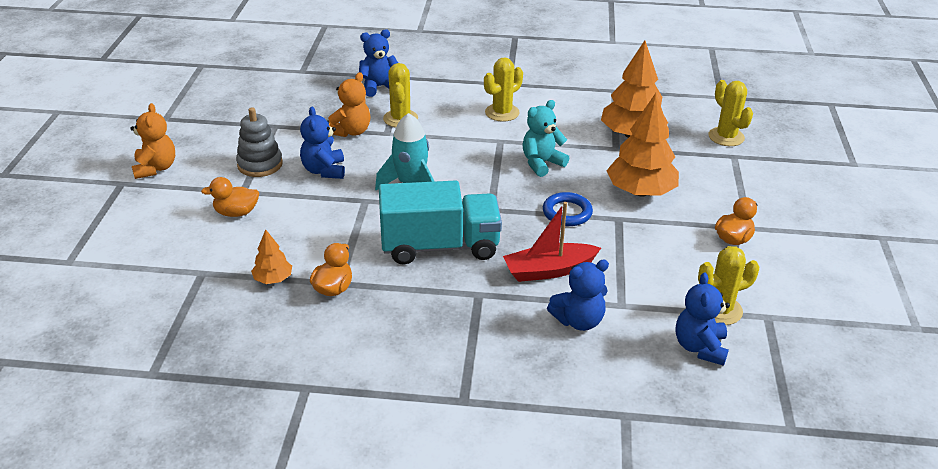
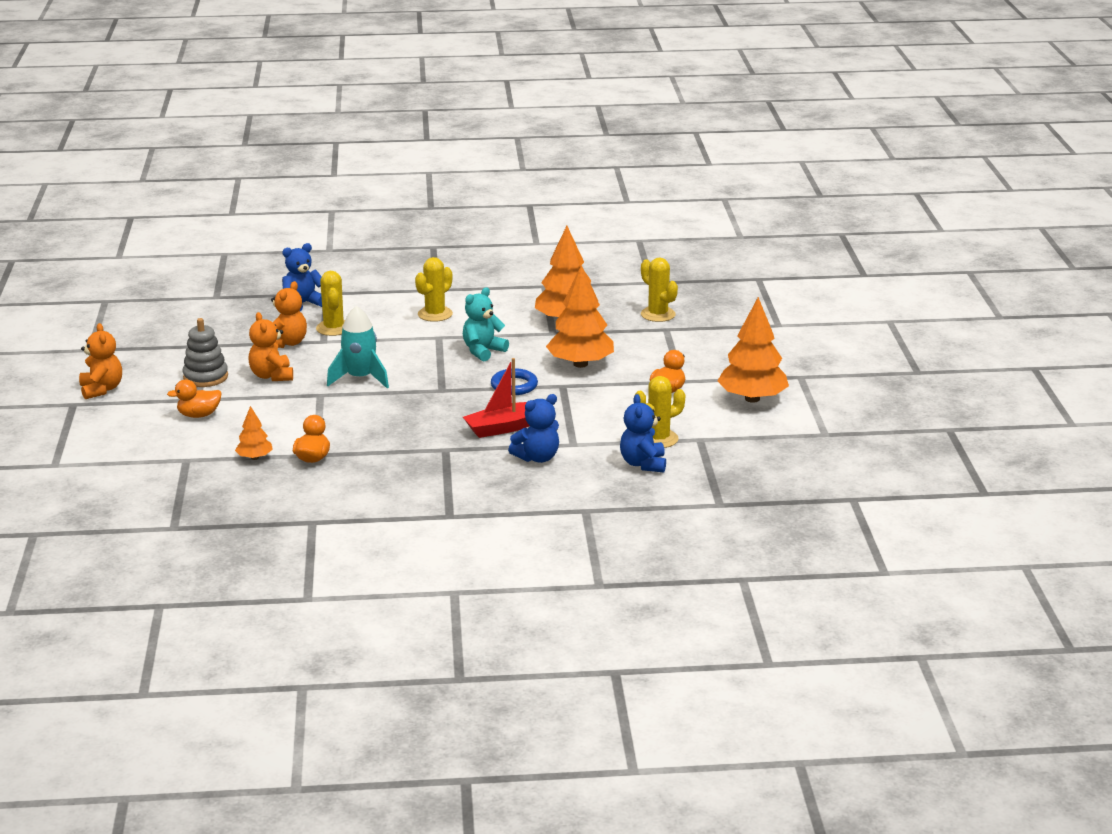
camera: 10 degrees left, 10 degrees down
(324, 170) = (272, 376): blue teddy bear -> orange teddy bear
(440, 246) = (401, 420): turquoise truck -> none
(828, 263) = (752, 399): none -> orange tree

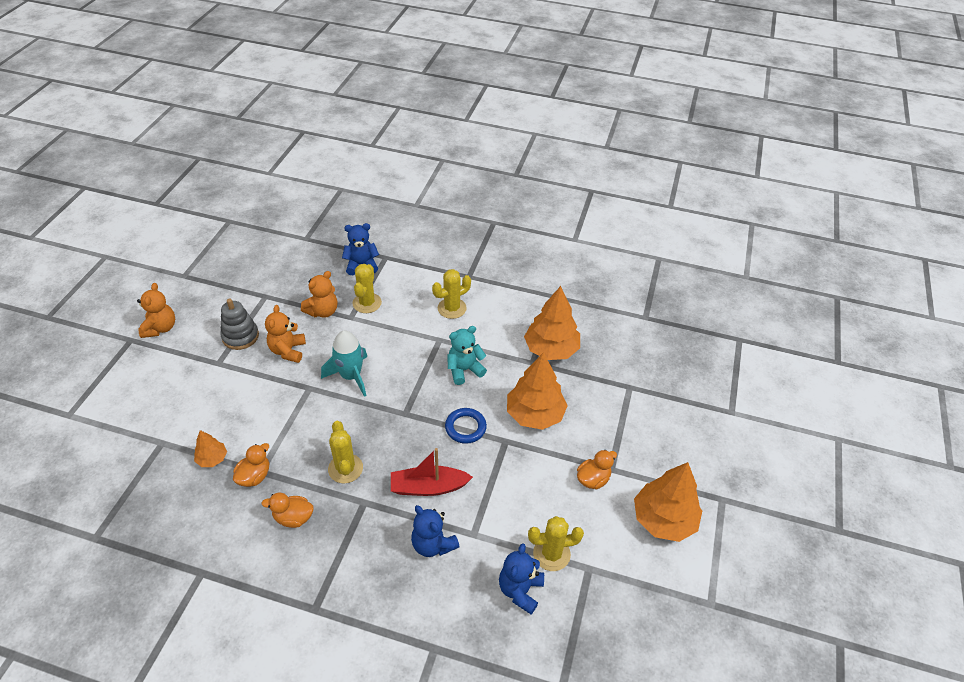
camera: 20 degrees right, 20 degrees up
(199, 415) = (206, 385): orange duck -> orange duck (293, 518)
(537, 458) = (433, 544): blue teddy bear -> blue teddy bear turned 60 degrees clockwise
(658, 314) = (631, 364): yellow cactus -> yellow cactus (345, 468)

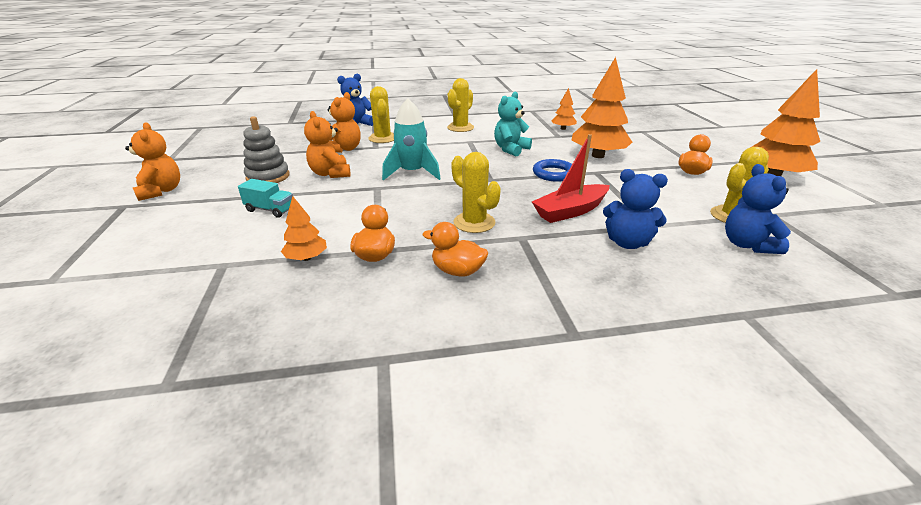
camera: 25 degrees left, 15 degrees down
(219, 387) = (270, 210): none -> turquoise truck
(293, 518) = (457, 271): orange duck -> orange duck turned 45 degrees clockwise
(551, 349) = (563, 129): orange tree -> orange tree, size x0.50

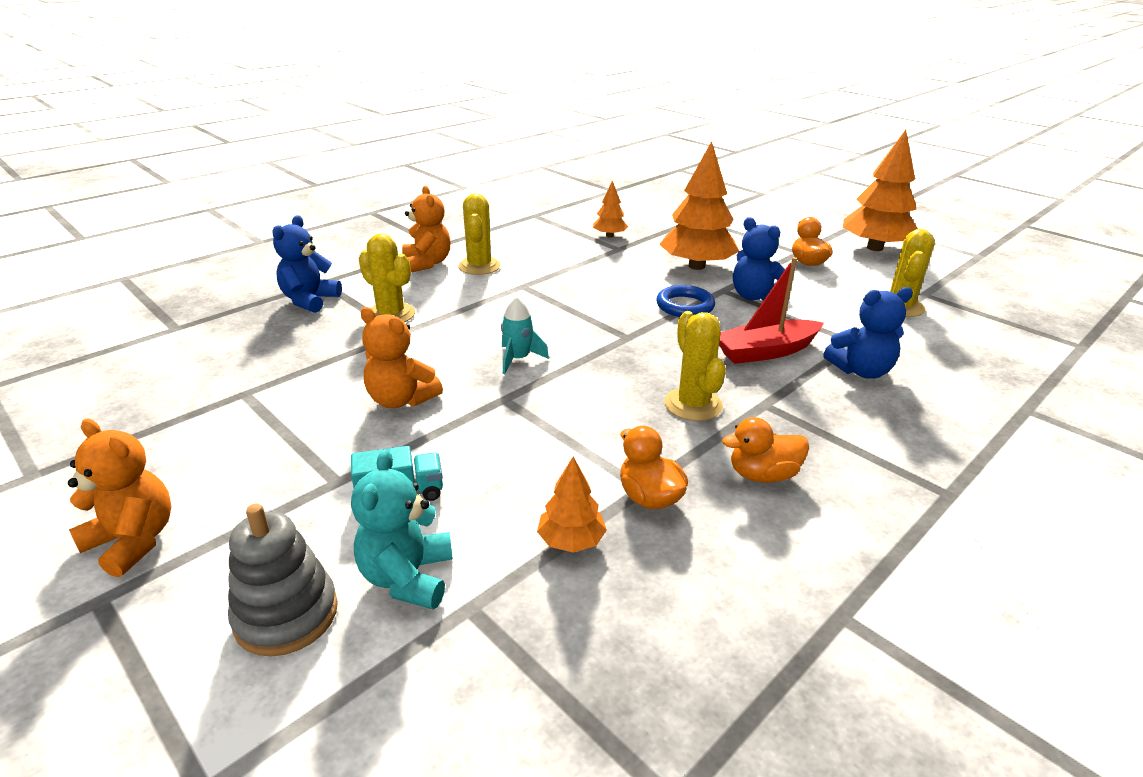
camera: 35 degrees left, 0 degrees up
(268, 177) = (303, 440): grey stacking toy -> grey stacking toy (286, 615)
(344, 149) = (357, 350): orange teddy bear -> orange teddy bear (427, 263)
(412, 173) = (518, 359): turquoise rocket -> turquoise rocket, size x0.61
(474, 222) = (693, 404): yellow cactus -> yellow cactus turned 60 degrees clockwise
(511, 149) = (591, 284): turquoise teddy bear -> turquoise teddy bear (407, 577)
(570, 211) = (765, 351): red boat -> red boat turned 45 degrees clockwise
(747, 245) = (946, 335): blue teddy bear -> blue teddy bear (754, 296)

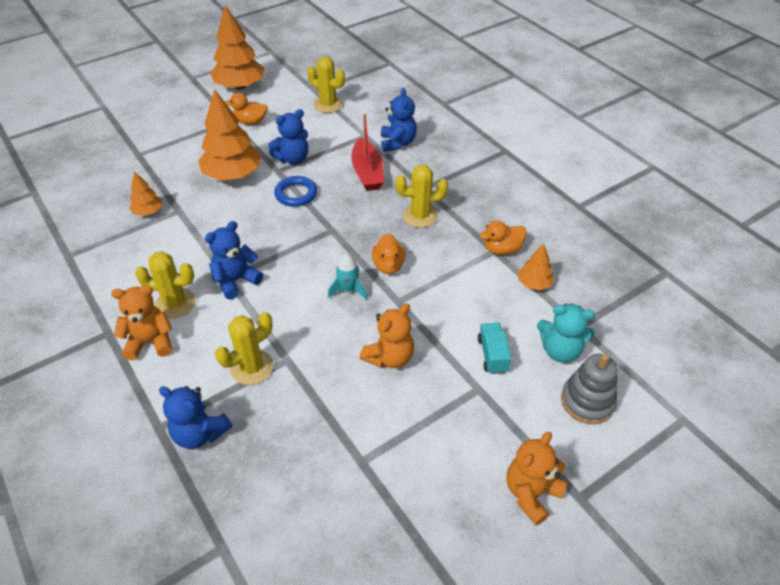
camera: 80 degrees left, 15 degrees up
(519, 290) = (236, 280): none -> blue teddy bear
(762, 475) = (487, 205): orange duck -> orange duck (388, 265)

